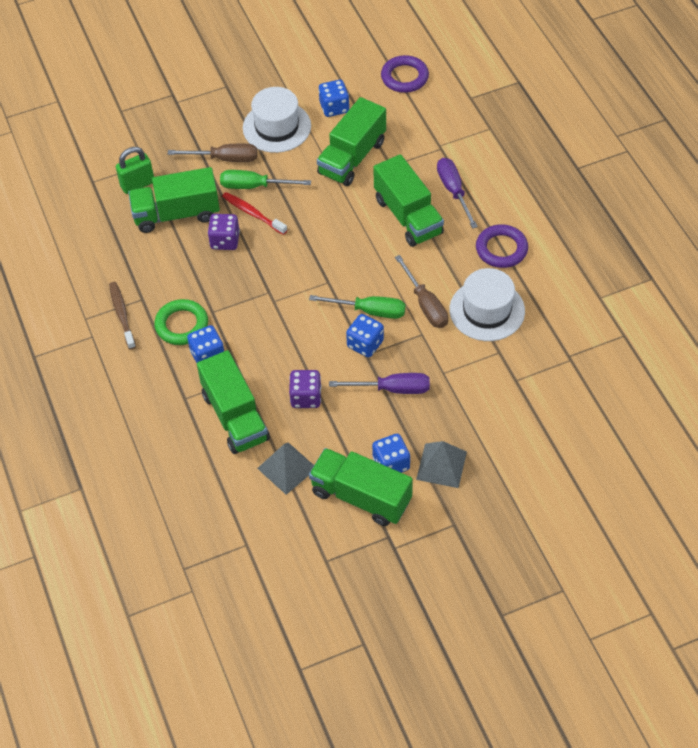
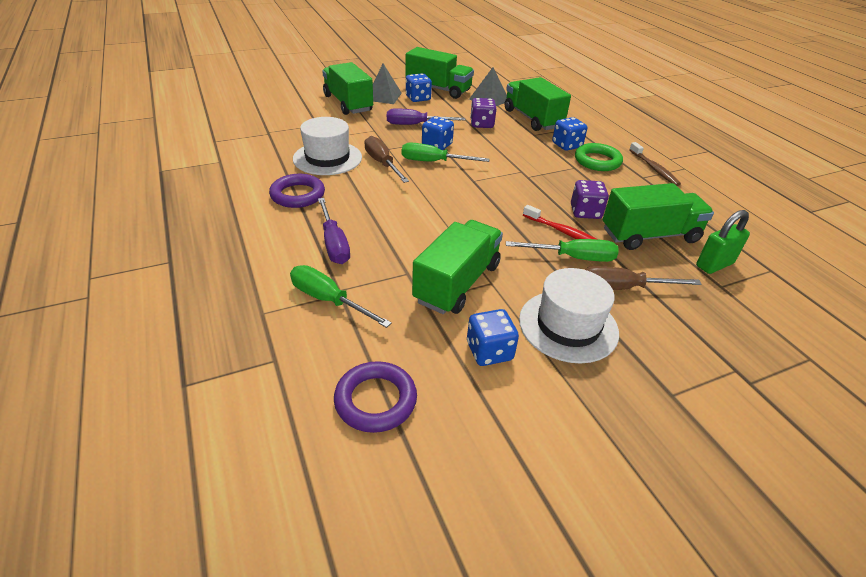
camera: 175 degrees right, 15 degrees down
(408, 216) = (391, 224): green truck -> green truck (348, 103)
(446, 139) = (329, 300): none -> green screwdriver

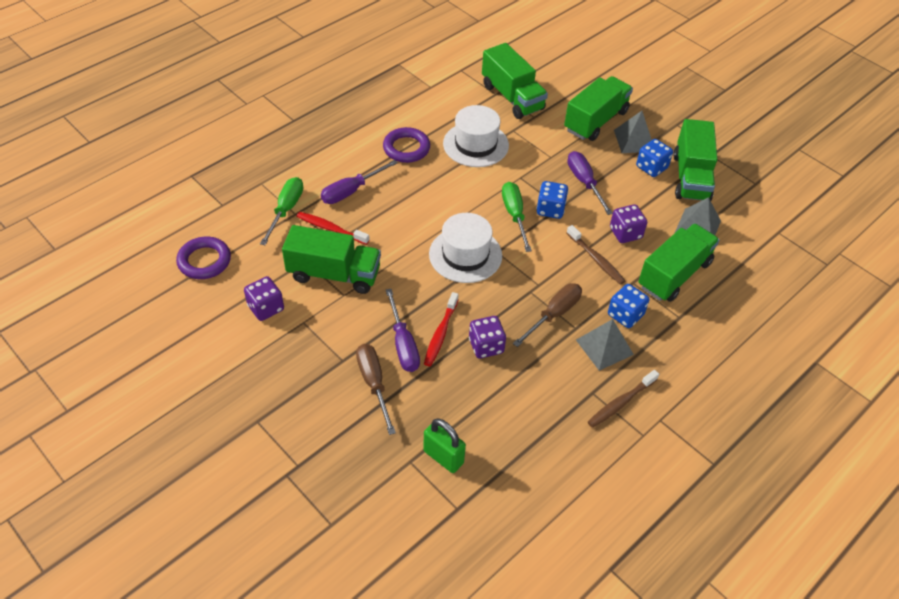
camera: 70 degrees right, 10 degrees up
(382, 163) = (488, 181): brown screwdriver -> brown screwdriver (553, 314)
(384, 271) = (331, 229): none -> red toothbrush
(489, 351) = (266, 308): blue dice -> purple dice
(504, 141) = (596, 259): none -> brown toothbrush
(568, 326) = (310, 350): white hat -> white hat (465, 255)
(572, 257) = (403, 344): green screwdriver -> purple screwdriver
(597, 161) = (604, 347): green ring -> grey pyramid
(649, 235) = (470, 402): green truck -> green truck (512, 97)

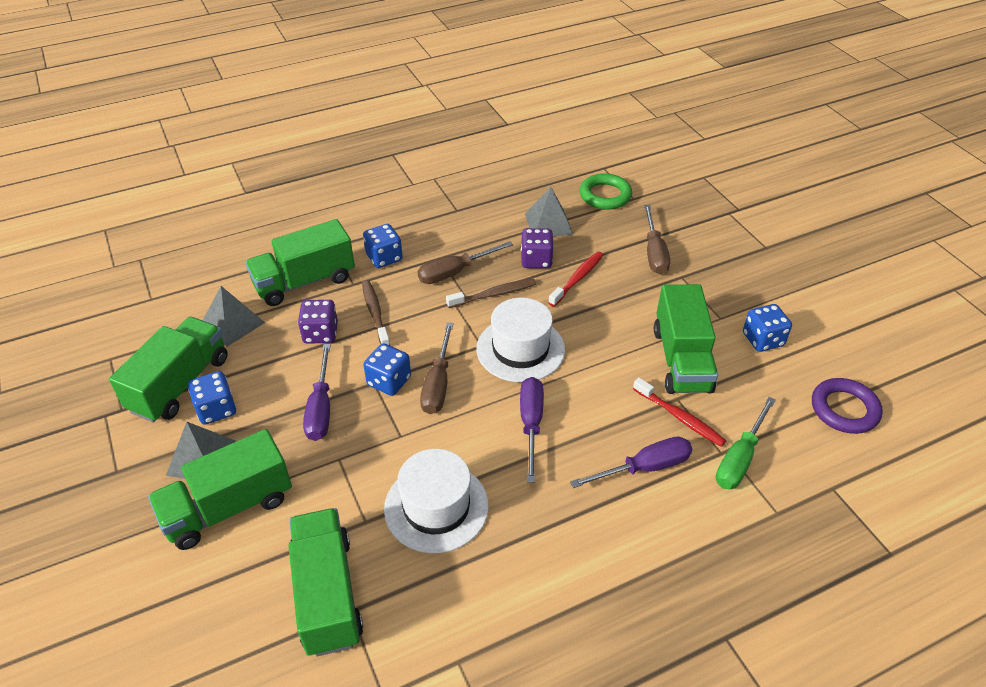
camera: 160 degrees left, 5 degrees down
(266, 308) = (762, 340): purple dice -> blue dice
(334, 274) = (681, 360): green truck -> green truck turned 120 degrees counterclockwise
(403, 344) = (618, 278): purple screwdriver -> purple screwdriver (531, 424)
(406, 148) = (545, 525): purple ring -> none
(443, 457) = (605, 195): green padlock -> green ring
(514, 215) = (438, 383): green screwdriver -> brown screwdriver
(604, 347) = (423, 238): grey pyramid -> grey pyramid (548, 223)
(621, 403) = (437, 199): brown toothbrush -> brown toothbrush (493, 294)

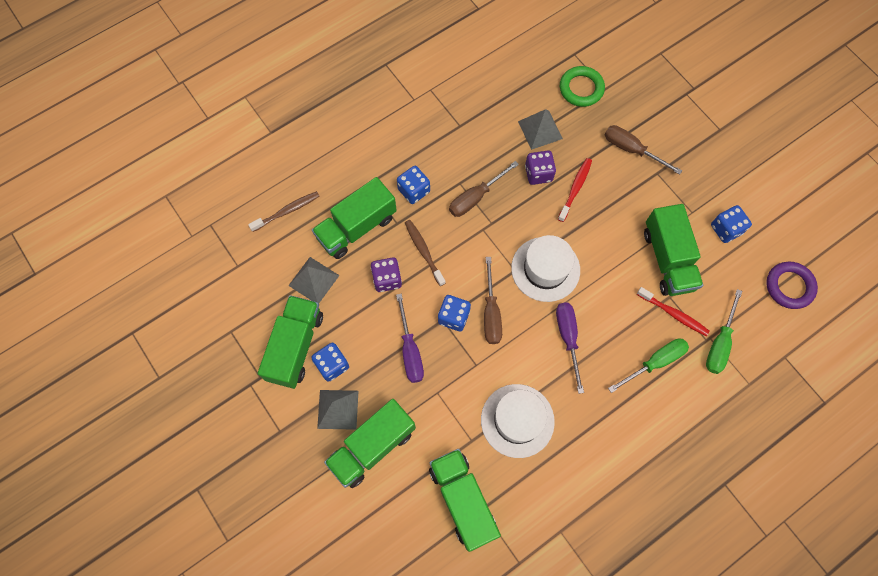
camera: 10 degrees left, 25 degrees up
(493, 294) = (512, 216): brown toothbrush -> brown toothbrush (287, 211)
(644, 468) = (654, 362): purple screwdriver -> green screwdriver
(654, 252) = (631, 150): brown screwdriver -> brown screwdriver turned 135 degrees clockwise

